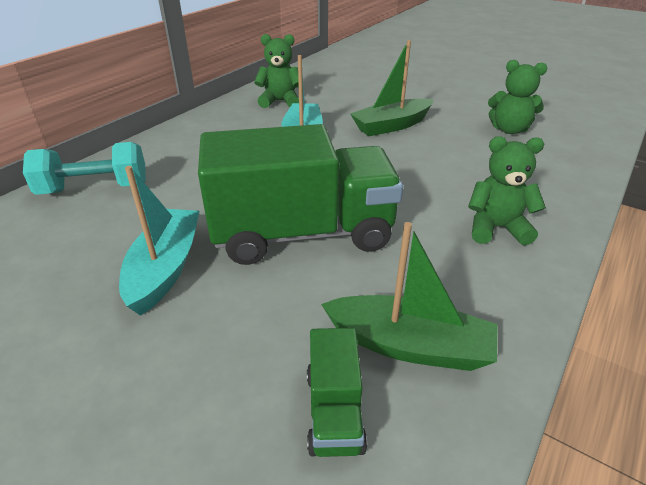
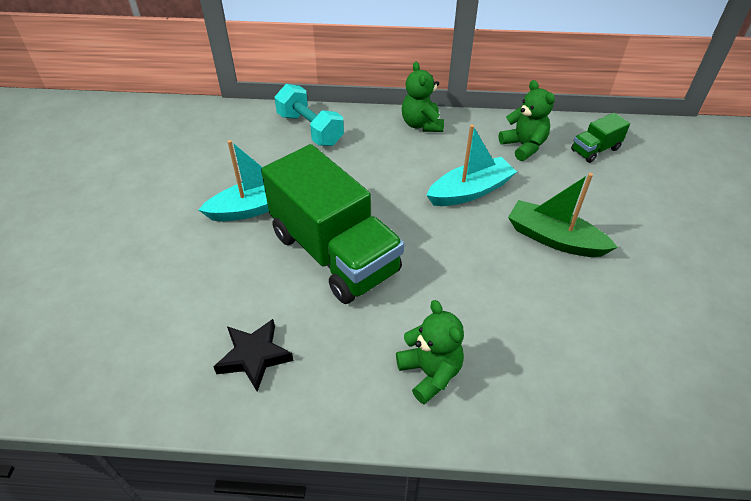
camera: 60 degrees right, 10 degrees up
(334, 411) = (184, 339): green truck -> green truck (595, 150)
(409, 345) = (254, 356): green boat -> black star
(509, 130) = (647, 337): green teddy bear -> green teddy bear (421, 124)

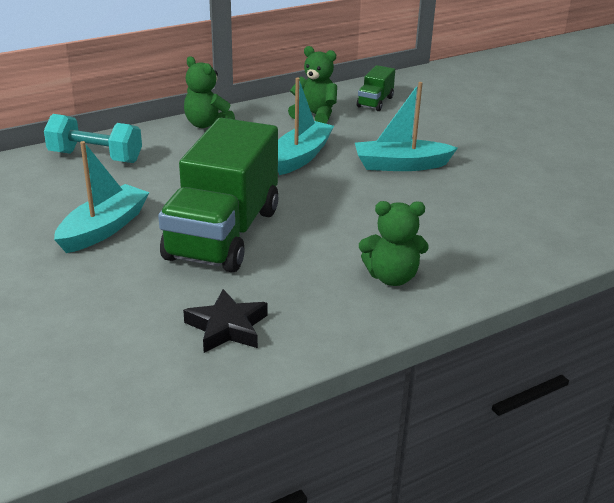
camera: 35 degrees left, 15 degrees down
(334, 253) = (223, 234): green truck -> green truck turned 90 degrees clockwise
(430, 373) = (392, 277): green teddy bear -> green teddy bear turned 150 degrees clockwise
(554, 239) = (401, 165): green boat -> turquoise boat

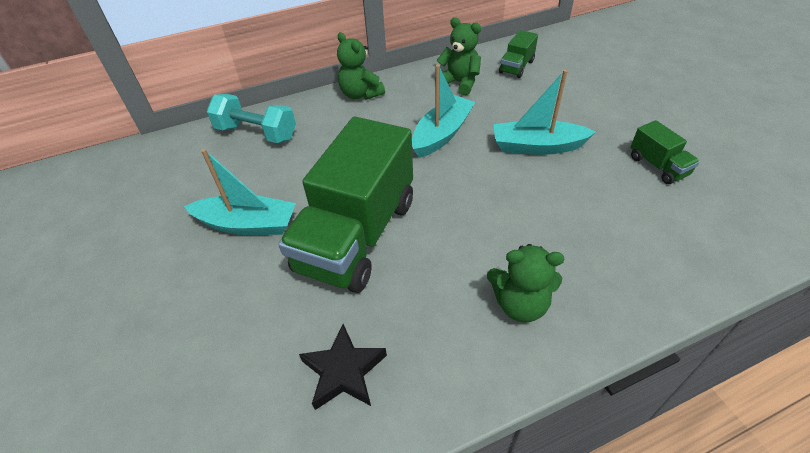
camera: 10 degrees right, 15 degrees up
(103, 229) = (247, 224): turquoise boat -> turquoise boat turned 60 degrees clockwise
(520, 178) = (658, 166): none -> green truck

